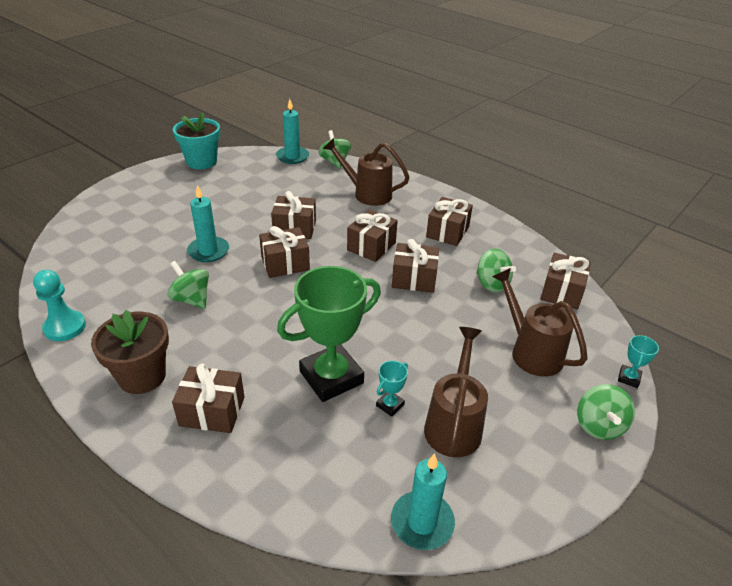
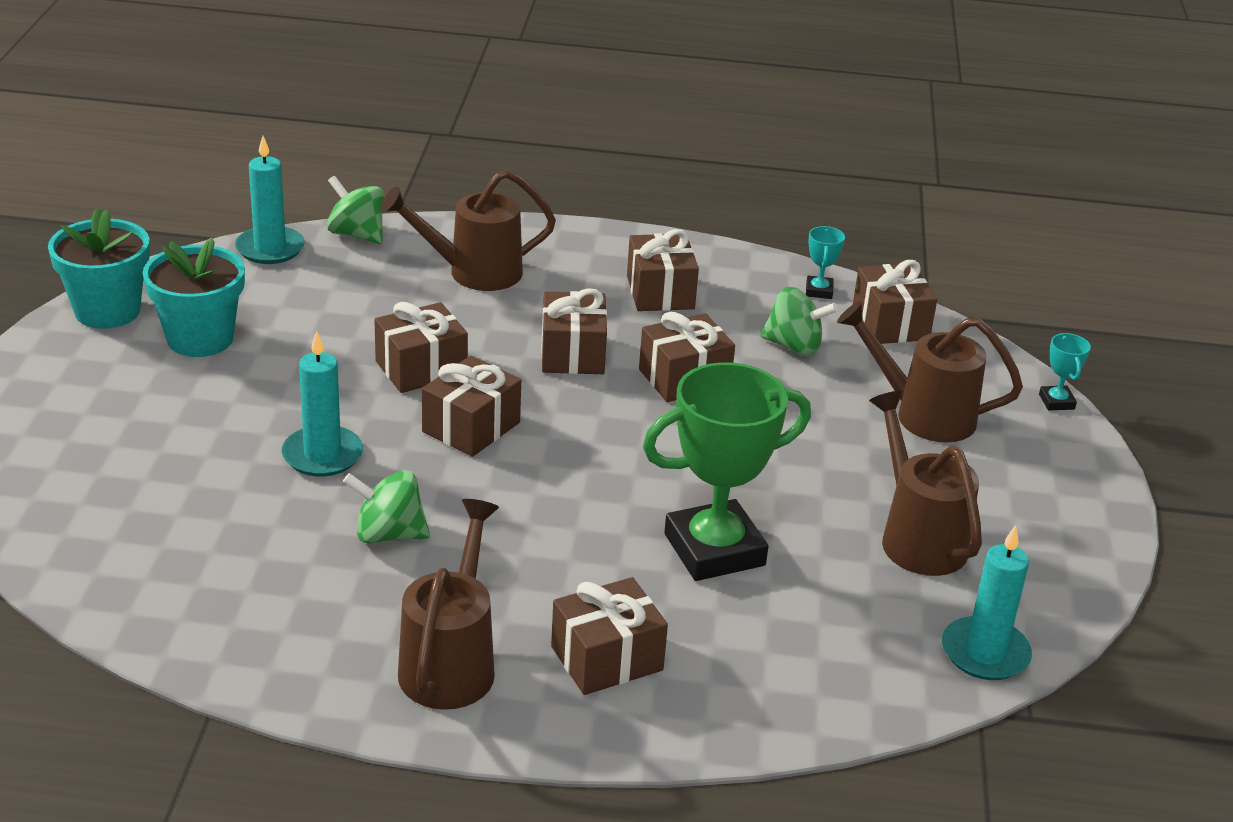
camera: 35 degrees left, 5 degrees down
(65, 327) = (233, 655): turquoise pawn -> none
(142, 376) = (451, 663): brown flower pot -> brown watering can
(221, 184) = (200, 339): none -> turquoise flower pot
(331, 377) = (714, 550): green trophy -> green trophy turned 45 degrees clockwise
(390, 405) = (822, 550): turquoise trophy -> turquoise trophy (819, 291)
(599, 425) = (1071, 469): green spinning top -> none

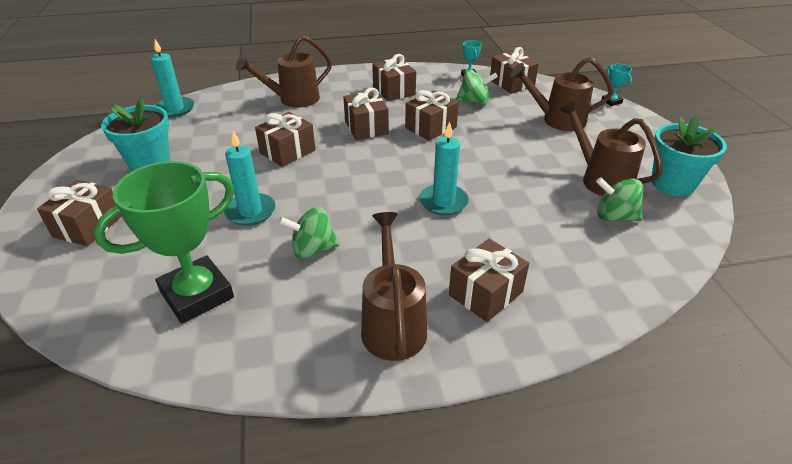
camera: 15 degrees left, 5 degrees up
(107, 311) = (86, 159): turquoise flower pot -> turquoise flower pot (672, 184)
(357, 234) = (221, 94): green spinning top -> green spinning top (614, 216)
(471, 427) = (331, 176): brown gift -> brown gift (88, 226)
(714, 550) = (503, 211): green trophy -> green trophy (197, 294)
(985, 653) = (682, 232): turquoise candle -> turquoise candle (443, 202)

